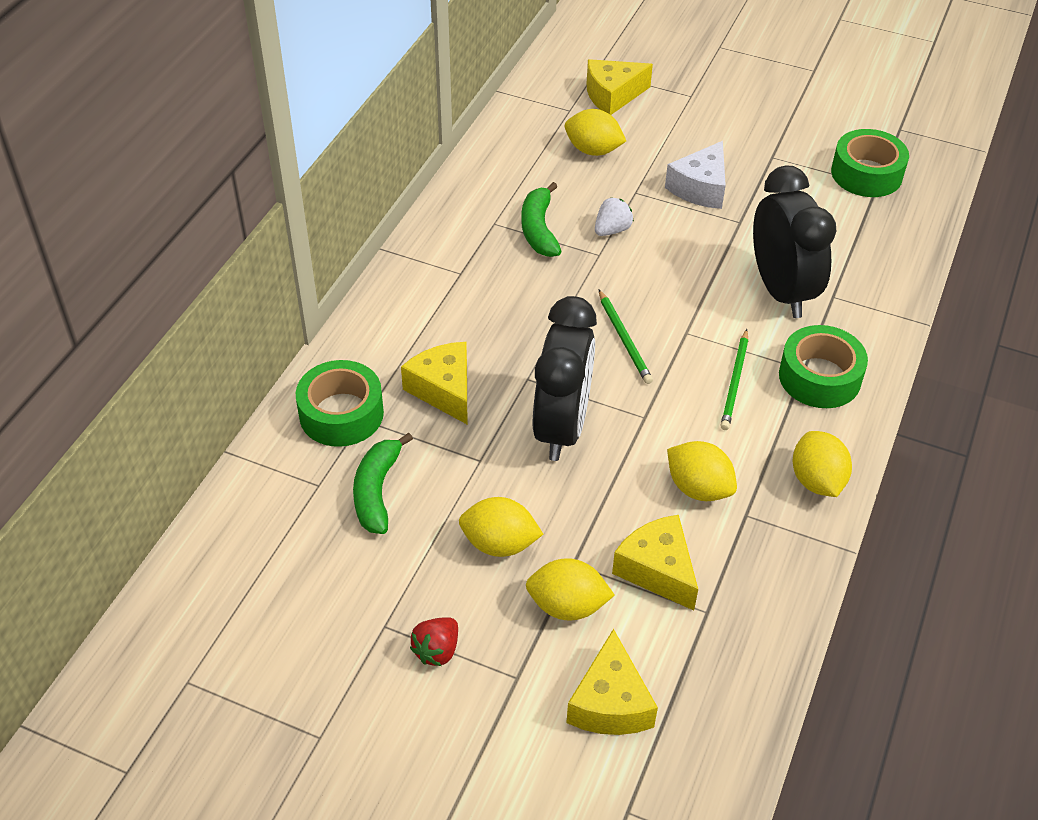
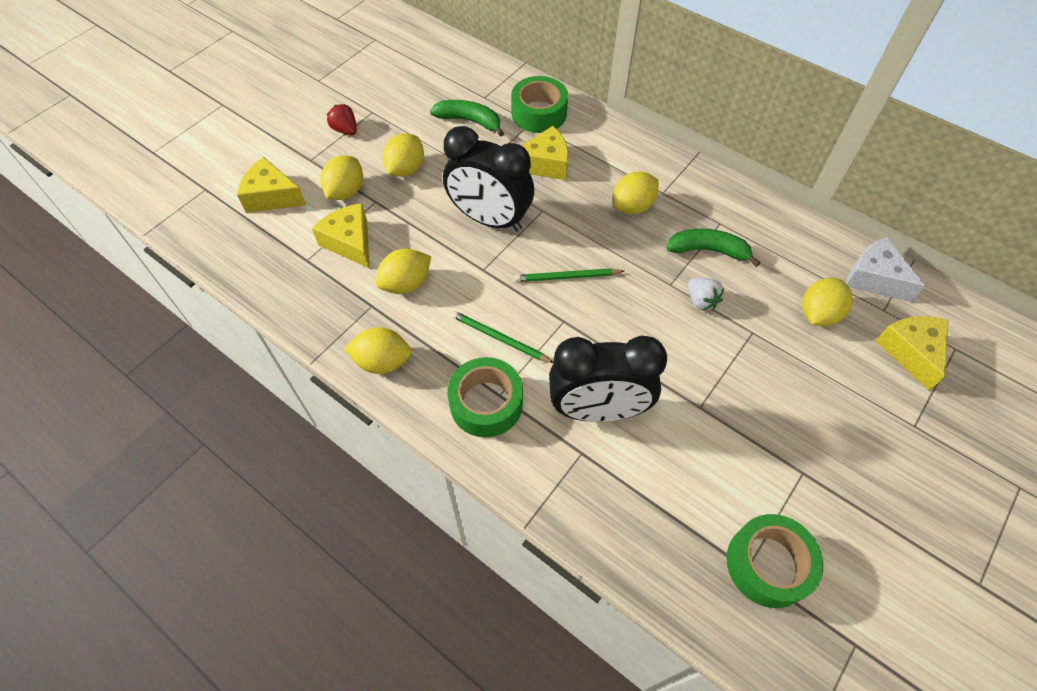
camera: 105 degrees right, 10 degrees up
(492, 296) = (633, 206): none -> yellow lemon
(657, 570) = (350, 242): yellow cheese -> yellow cheese turned 105 degrees counterclockwise
(700, 188) = (755, 388): white cheese -> white cheese (874, 278)

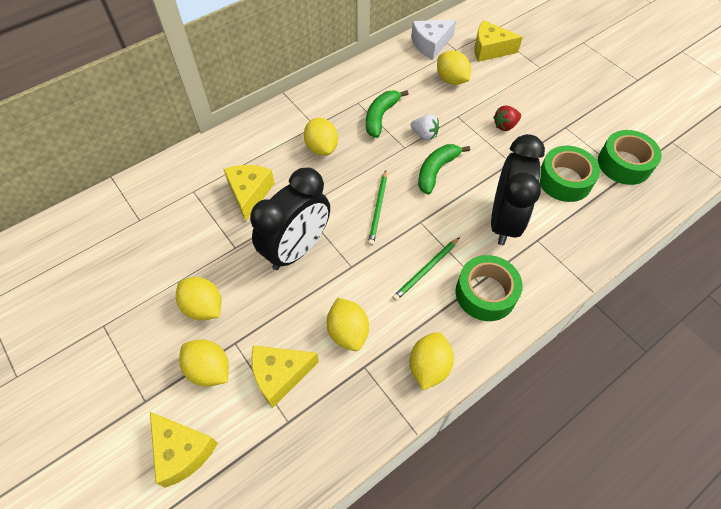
camera: 75 degrees left, 0 degrees up
(272, 196) = (182, 451): yellow cheese -> yellow cheese turned 75 degrees counterclockwise
(345, 130) = (117, 357): red strawberry -> red strawberry (505, 125)
(469, 121) = (165, 239): green banana -> green banana (436, 171)
(539, 113) = (184, 182): green tape -> green tape (564, 180)
(701, 301) = (424, 135): white strawberry -> white strawberry turned 45 degrees clockwise

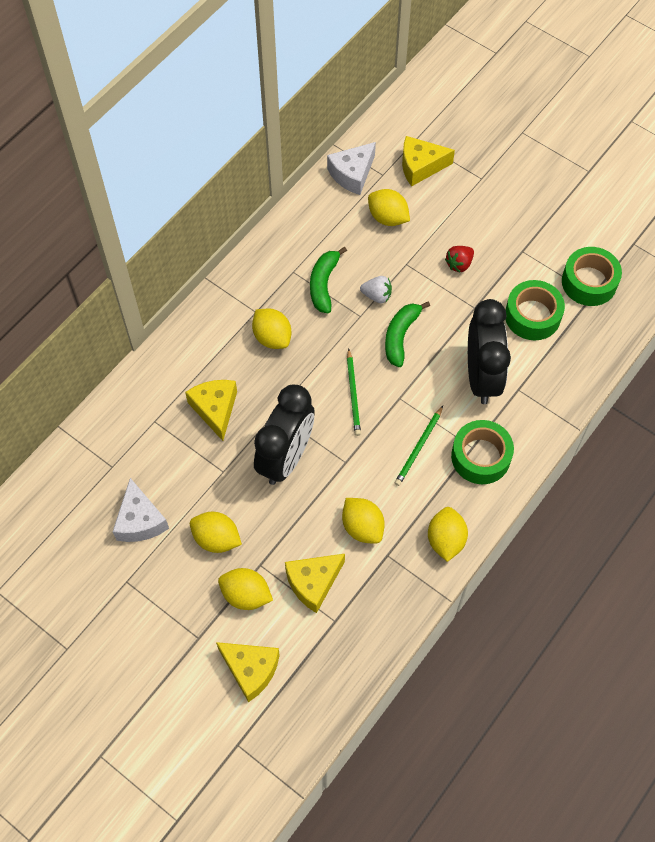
camera: 15 degrees left, 5 degrees up
(141, 272) = (140, 520): none -> white cheese

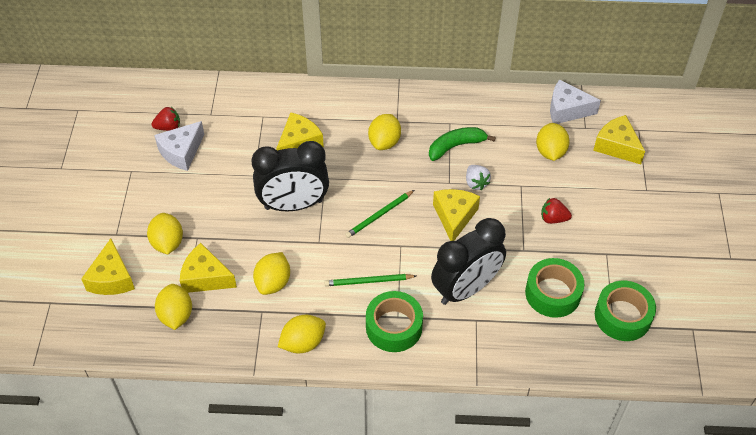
camera: 55 degrees right, 10 degrees down
(96, 515) = (168, 127): none -> red strawberry
(216, 539) = (199, 201): yellow lemon -> yellow lemon (176, 315)
(400, 336) = (454, 217): green banana -> yellow cheese

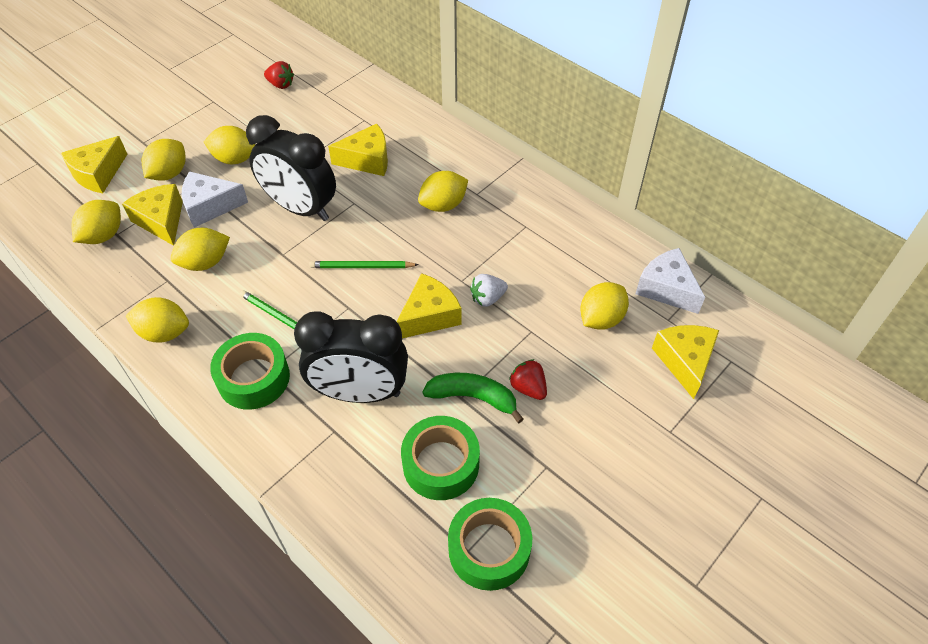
camera: 40 degrees right, 0 degrees up
(181, 152) = (266, 109): white cheese -> white cheese (210, 206)
(203, 202) = (234, 159): none -> yellow lemon
(456, 146) = (507, 251): green banana -> green banana (473, 397)
(476, 183) = (487, 298): white strawberry -> white strawberry turned 45 degrees clockwise

